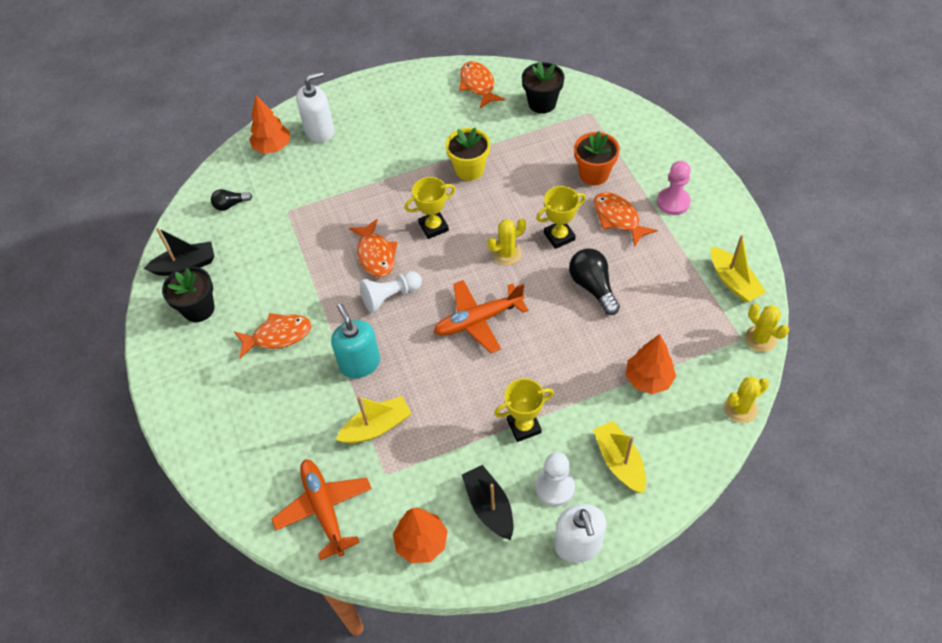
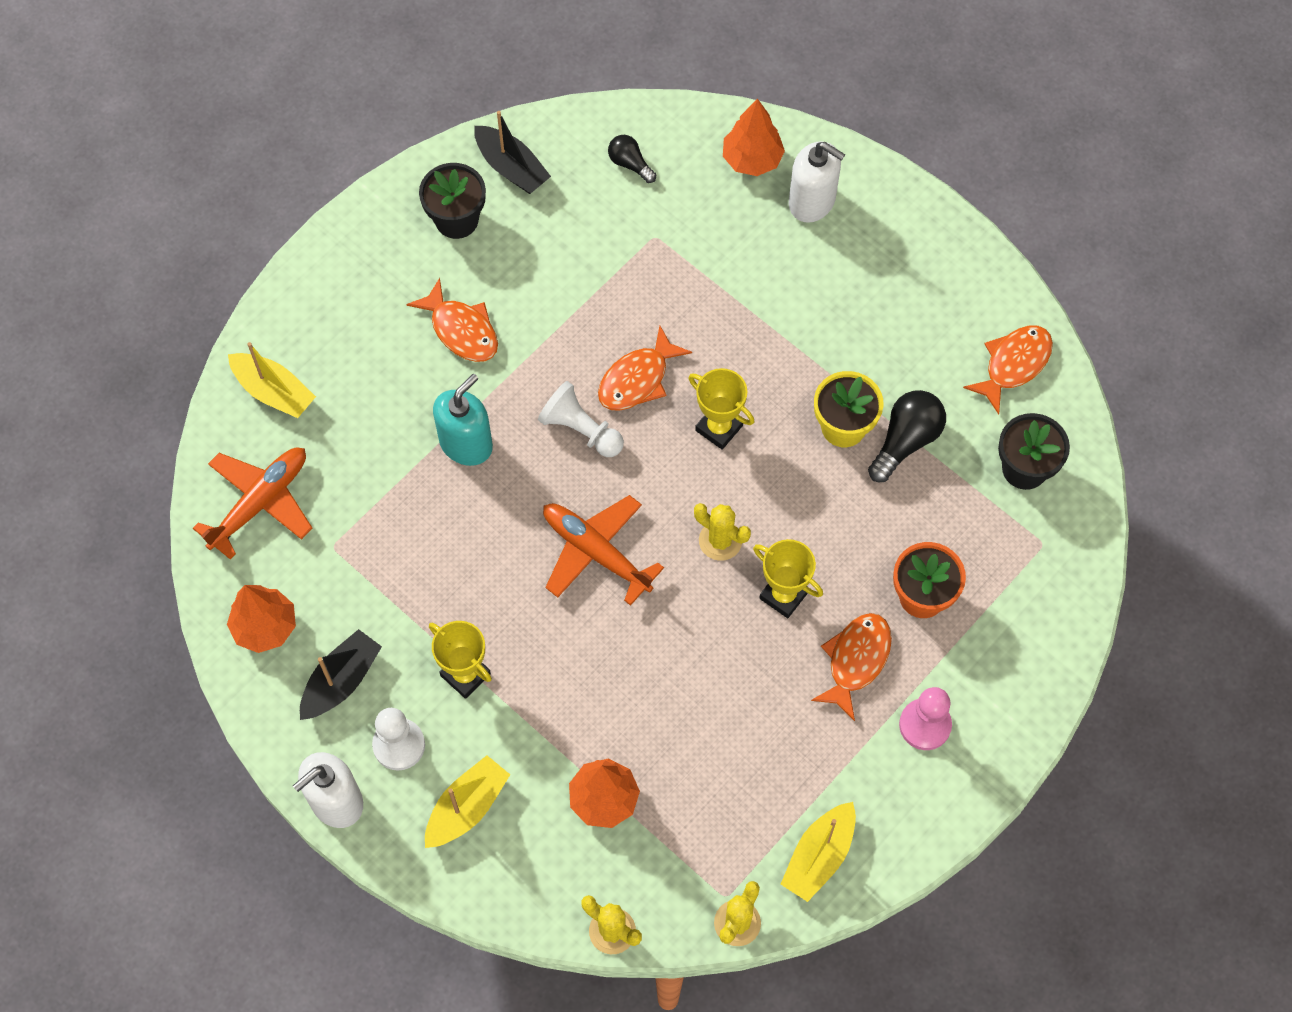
camera: 60 degrees right, 10 degrees up
(376, 427) = (388, 506): yellow boat -> yellow boat (274, 391)
(593, 287) = (718, 673): black light bulb -> black light bulb (906, 441)

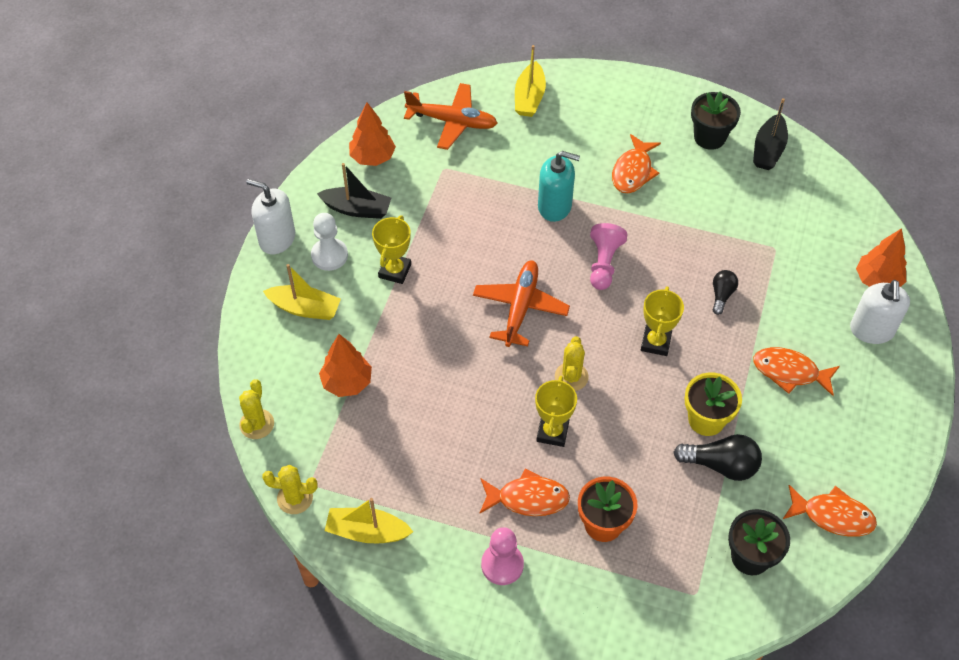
camera: 65 degrees right, 10 degrees down
(581, 429) = (604, 263): white pawn -> pink pawn
(630, 164) = (820, 212): black light bulb -> black light bulb (721, 295)
(637, 379) = (661, 281): orange fish -> orange fish (790, 372)

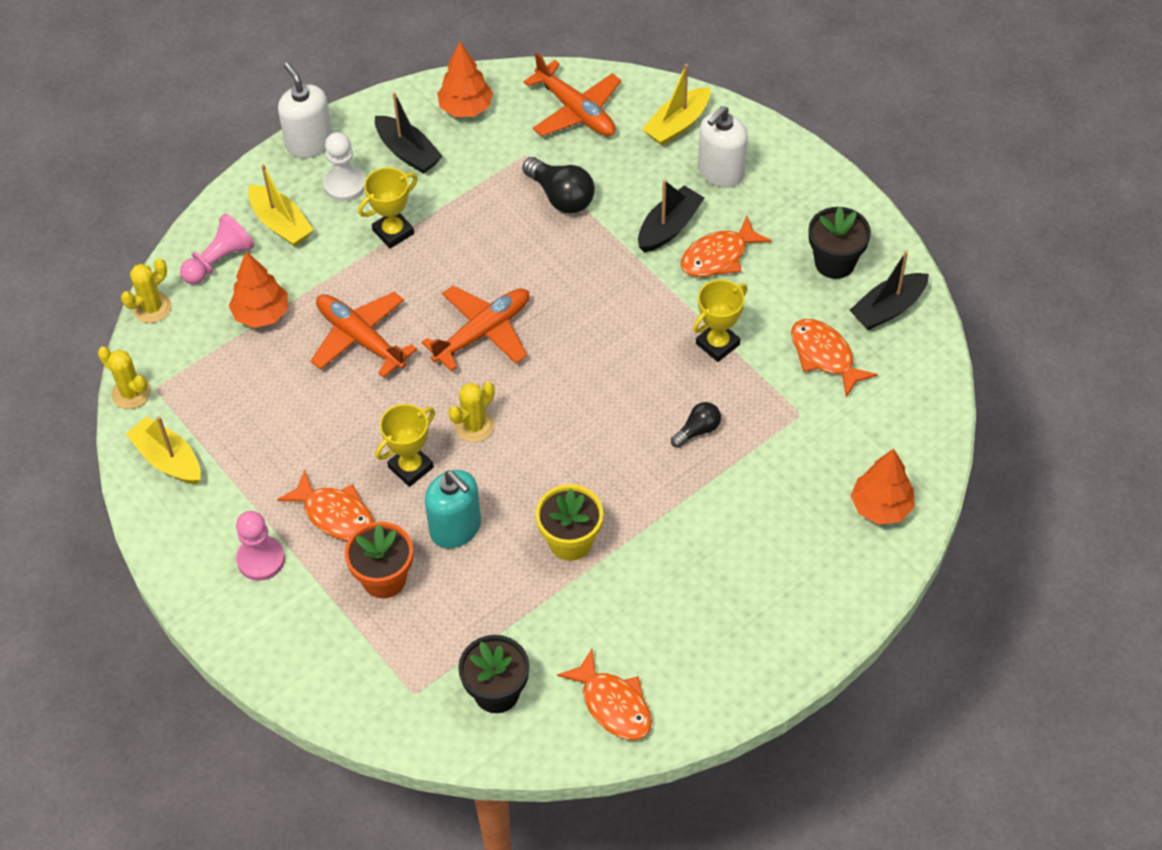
camera: 35 degrees right, 0 degrees up
(436, 360) = (360, 338): none -> orange plane
(555, 206) = (605, 250): turquoise soap dispenser -> turquoise soap dispenser (455, 528)
(584, 169) = (669, 227): none -> black boat
(604, 263) = (604, 334): pink pawn -> pink pawn (219, 261)
(655, 342) = (587, 439): yellow trophy -> yellow trophy (717, 344)
(721, 465) = (546, 592): black light bulb -> black light bulb (561, 196)
(790, 372) = (698, 544): orange fish -> orange fish (825, 356)
(871, 330) = (826, 552): white soap dispenser -> white soap dispenser (720, 172)

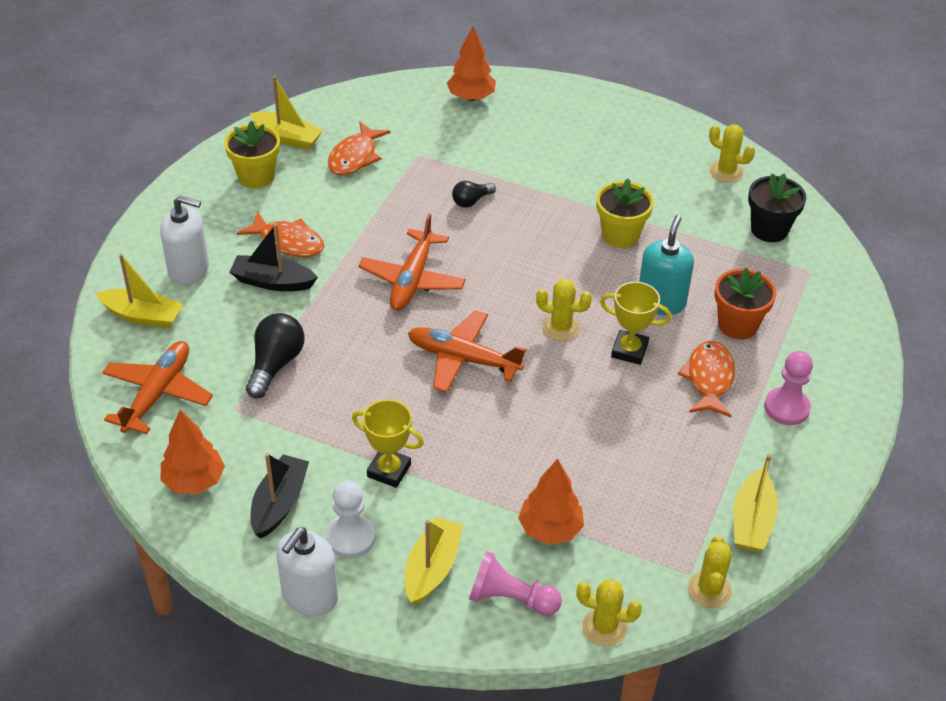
camera: 120 degrees left, 10 degrees down
(360, 338) = (526, 441): orange plane -> orange plane (412, 280)
(613, 704) = (726, 172): orange fish -> yellow cactus
(698, 430) = (471, 201): black light bulb -> black light bulb turned 60 degrees counterclockwise
(717, 344) = (381, 215): yellow trophy -> none
(834, 262) = (256, 176): black flower pot -> yellow flower pot
(888, 309) = (287, 138): black boat -> yellow boat

